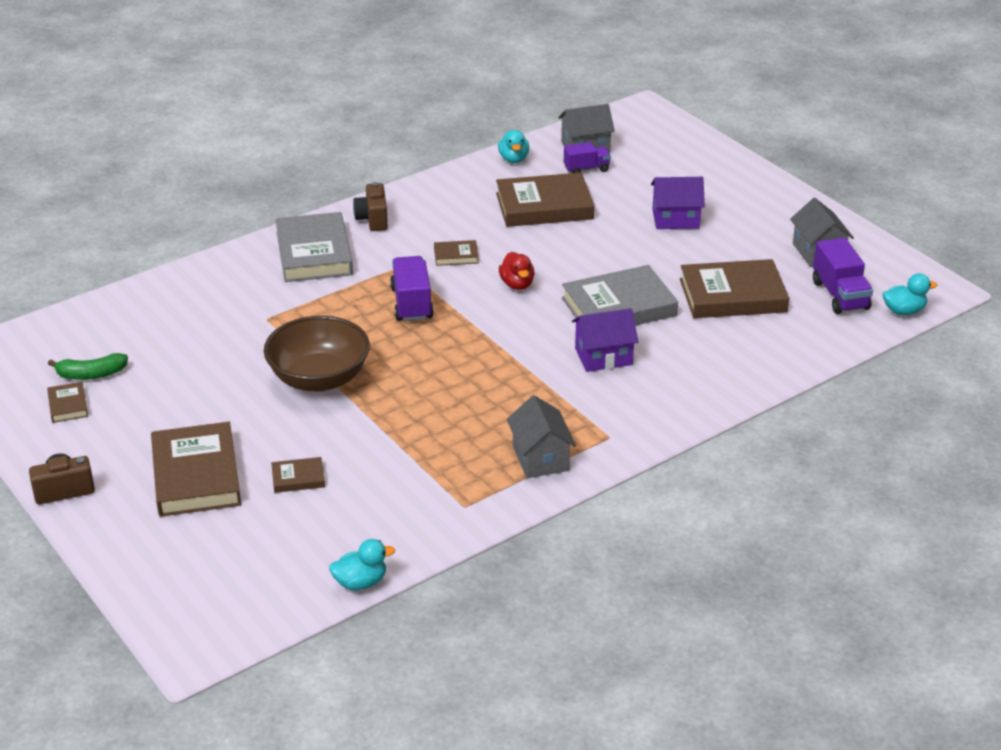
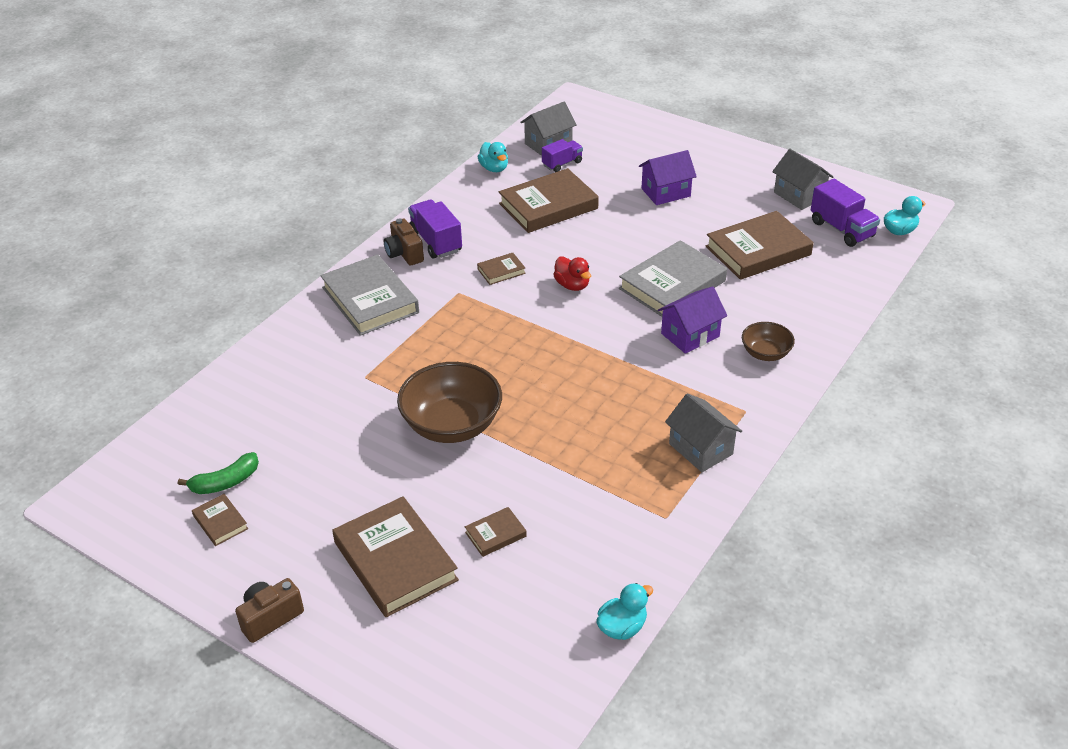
camera: 20 degrees left, 5 degrees up
(411, 303) = (491, 327): purple truck -> purple truck (436, 242)
(668, 391) = (765, 353): none -> brown bowl

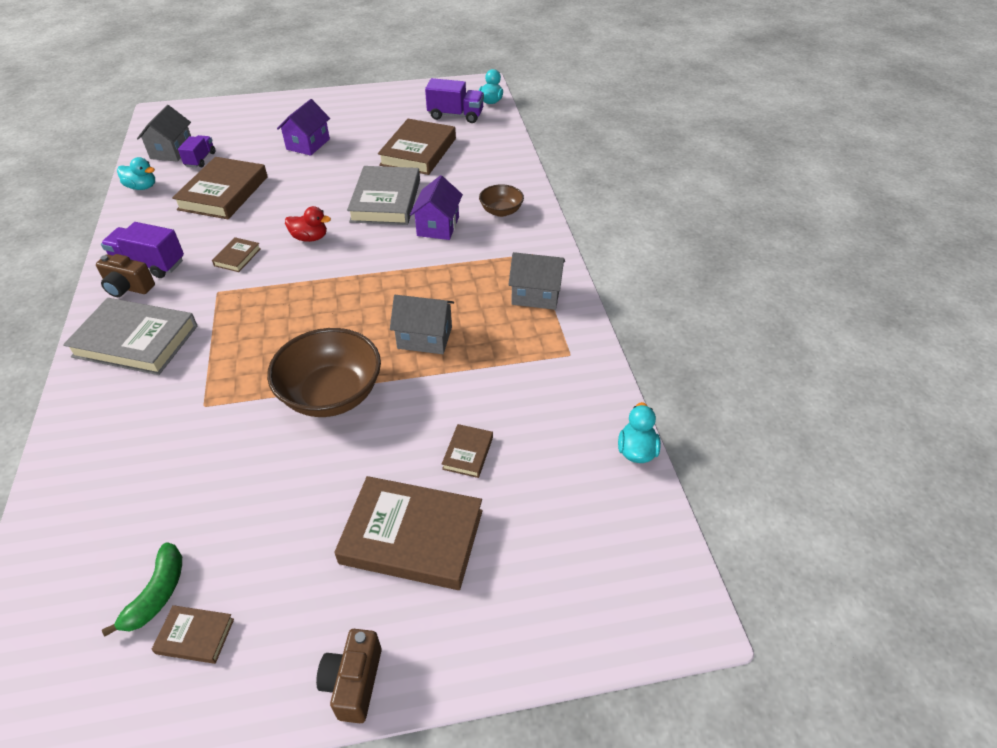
camera: 45 degrees left, 5 degrees up
(799, 195) = (404, 107): grey house -> grey house (425, 338)

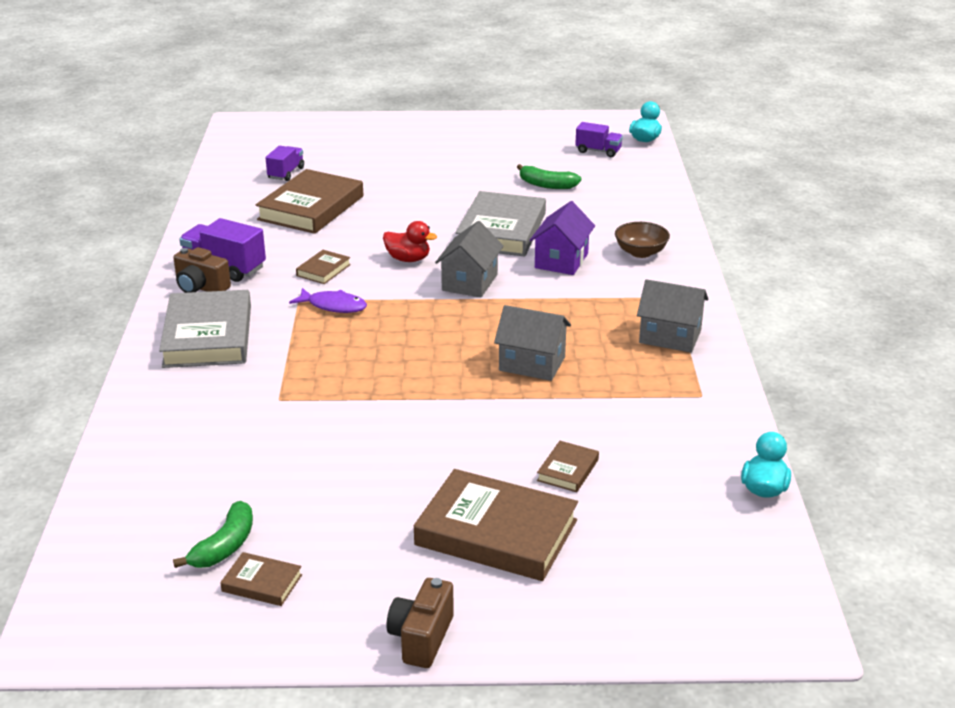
camera: 10 degrees right, 15 degrees down
(136, 341) = (208, 336): grey book -> grey book turned 60 degrees clockwise
(142, 187) = (218, 195): turquoise duck -> none
(172, 151) = (253, 162): grey house -> grey house (470, 282)
(248, 295) = (333, 306): none -> purple fish
(308, 144) = (414, 167): purple house -> none
(331, 394) = (420, 404): brown bowl -> none
(418, 152) = (547, 185): brown book -> green banana
(455, 115) = (598, 151): purple truck -> purple truck, size x0.65

